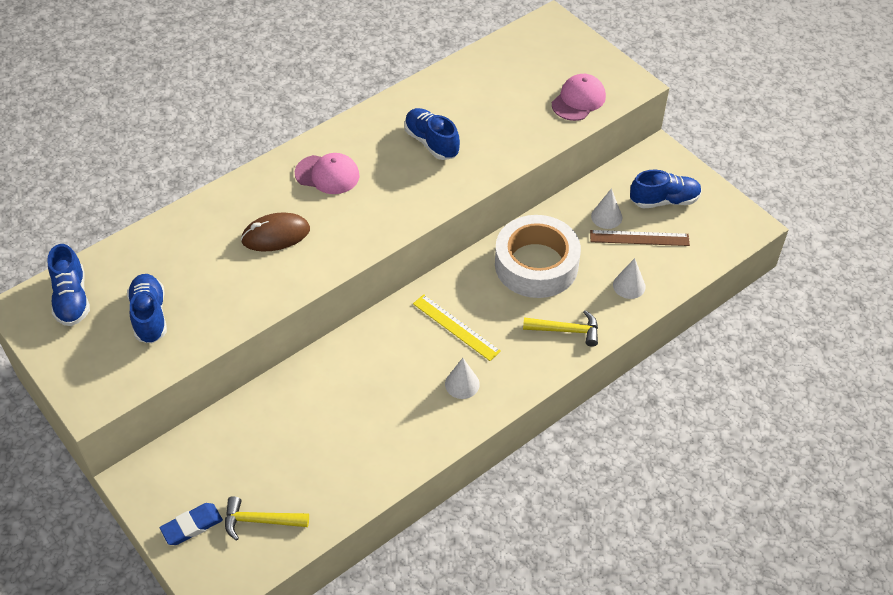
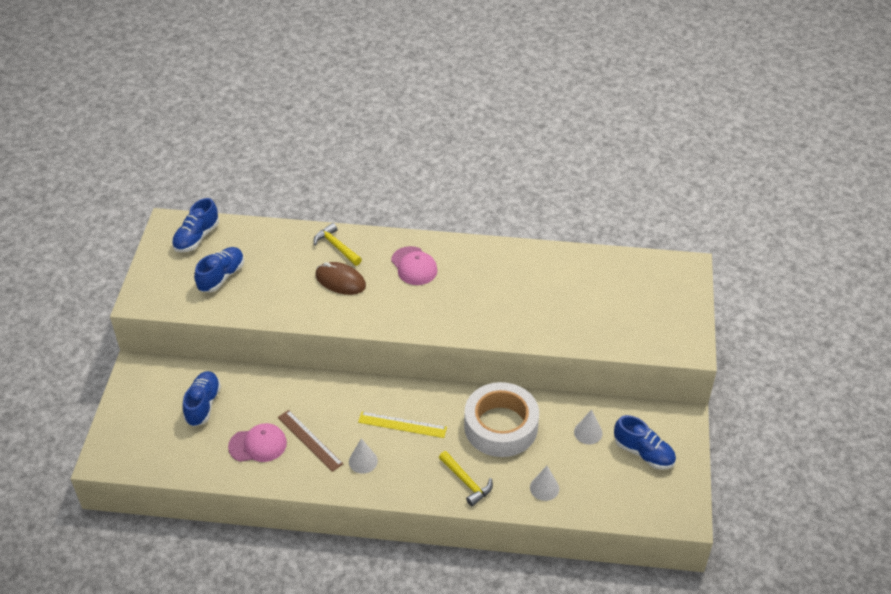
camera: 45 degrees right, 5 degrees down
(192, 526) = (132, 416): blue eraser -> none
(260, 521) = (166, 443): yellow hammer -> yellow hammer (336, 246)
(431, 142) = (502, 291): blue shoe -> blue shoe (203, 405)
(456, 327) = (402, 425): yellow ruler -> yellow ruler turned 75 degrees counterclockwise
(578, 100) = (636, 333): pink cap -> pink cap (258, 445)
(639, 238) = (592, 463): brown ruler -> brown ruler (310, 440)

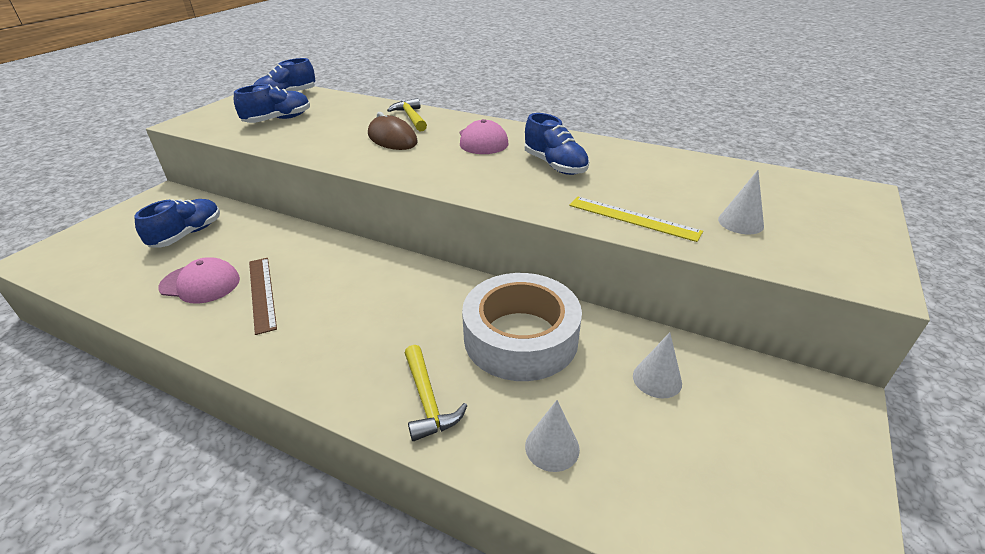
camera: 20 degrees right, 10 degrees down
(363, 461) = (304, 332): white cone -> white cone (740, 222)
(402, 425) = (387, 303): yellow ruler -> yellow ruler (633, 218)
(643, 453) = (754, 438): blue shoe -> blue shoe (555, 165)

